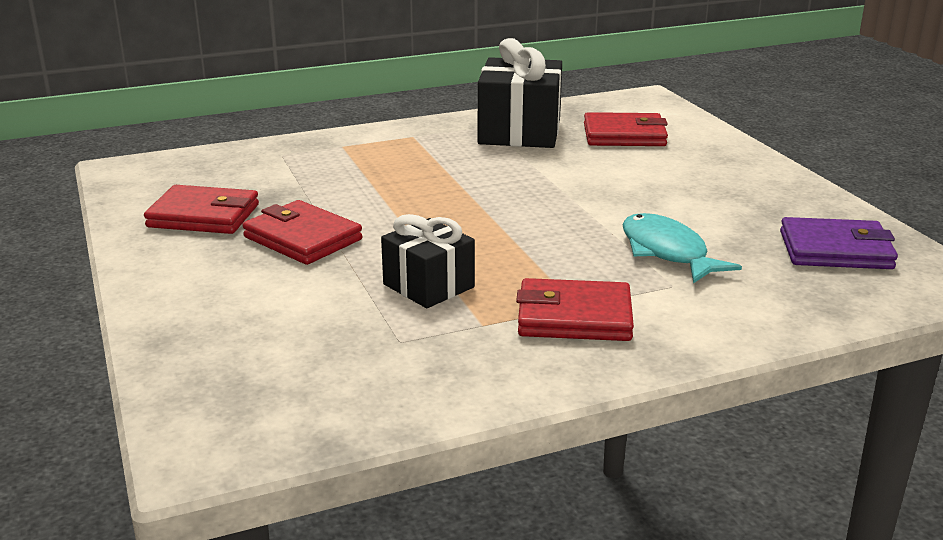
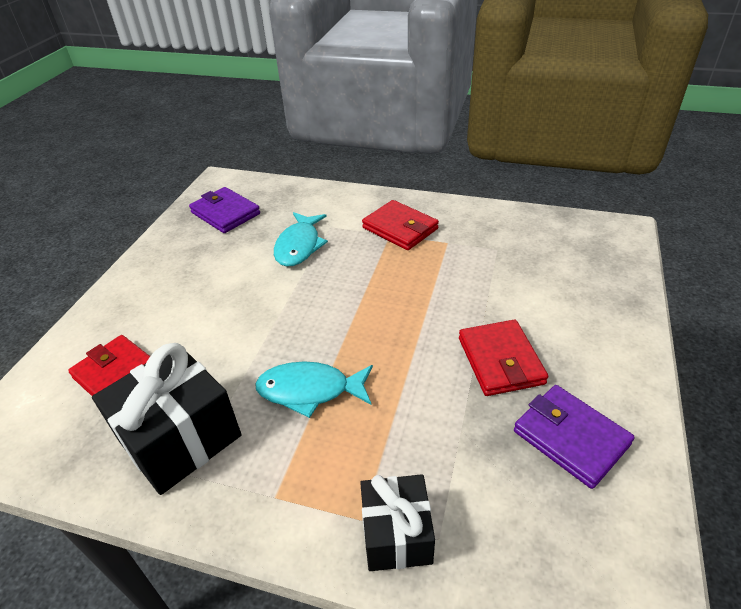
camera: 140 degrees left, 15 degrees up
(204, 216) = (570, 438): red wallet -> purple wallet
(428, 286) = (451, 278): black gift -> black gift (396, 534)
(461, 173) = (310, 390): none -> turquoise fish

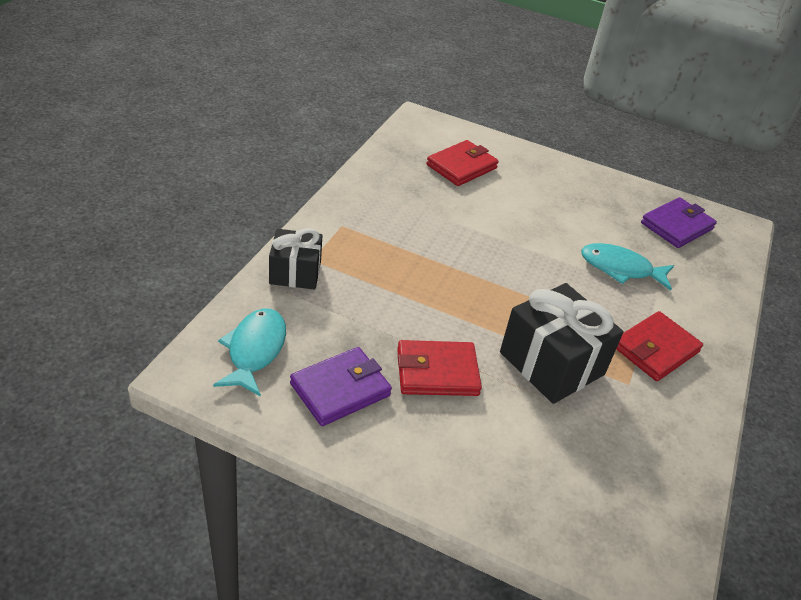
camera: 90 degrees right, 0 degrees up
(180, 438) = (401, 190): black gift -> black gift (552, 363)
(310, 390) = (429, 251): turquoise fish -> turquoise fish (255, 350)

